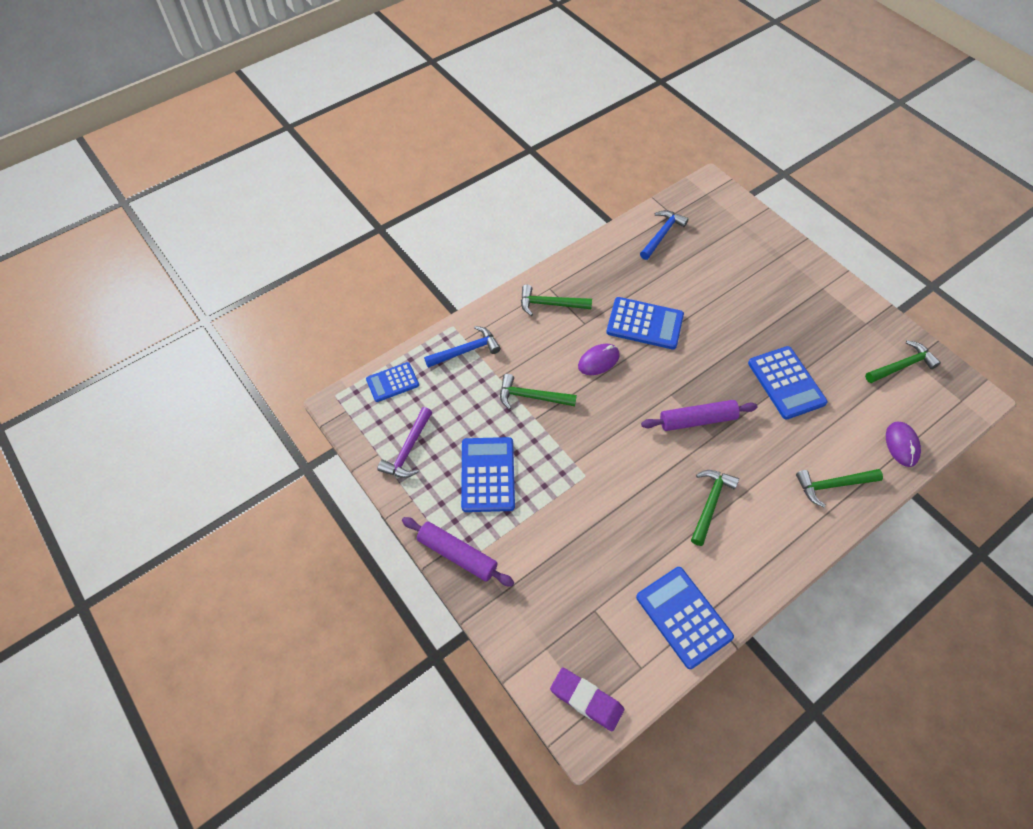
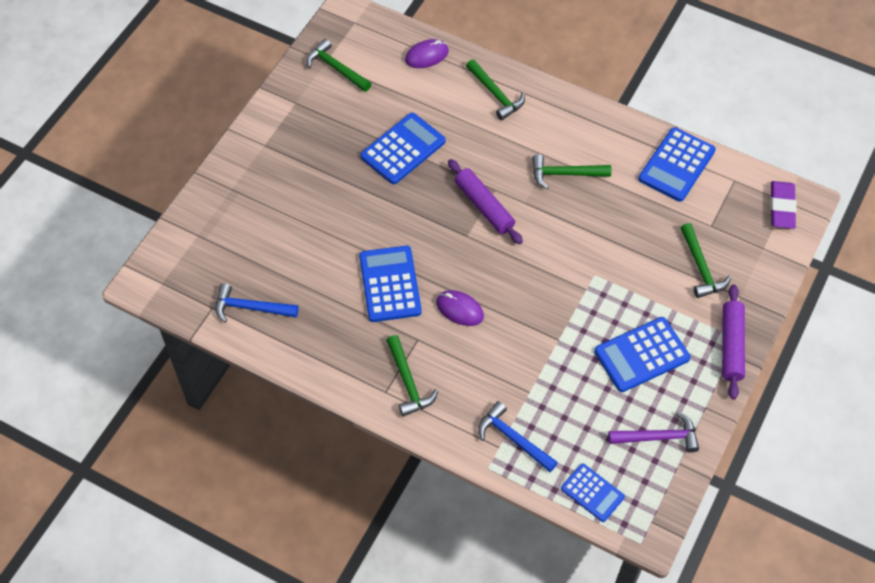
camera: 115 degrees left, 0 degrees up
(532, 397) = (535, 352): green hammer -> green hammer (701, 267)

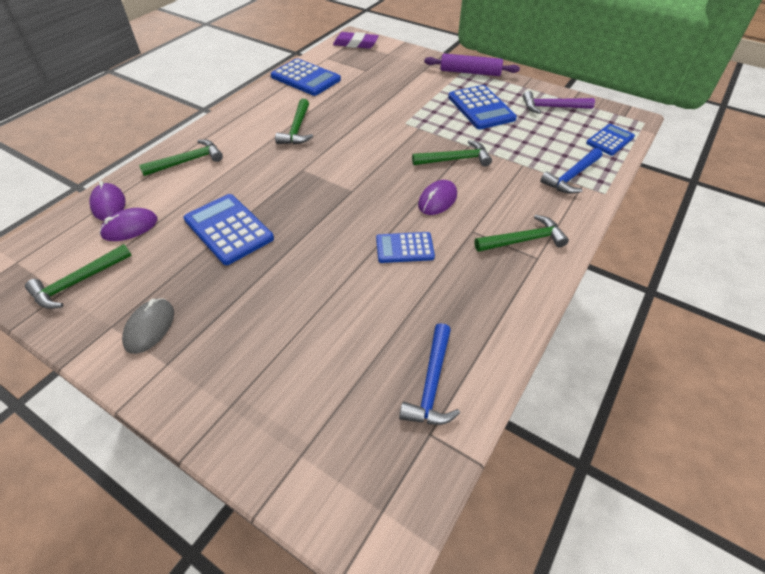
camera: 85 degrees left, 10 degrees down
(295, 126) = (150, 327): none -> grey mouse
(390, 284) = (404, 248): blue calculator -> blue calculator, size x0.63
(399, 80) = (130, 227): none -> purple mouse
(484, 206) = (320, 177): purple rolling pin -> none
(658, 437) = (552, 107): purple hammer -> purple hammer turned 90 degrees counterclockwise
(701, 267) = (402, 77): green hammer -> green hammer (455, 159)

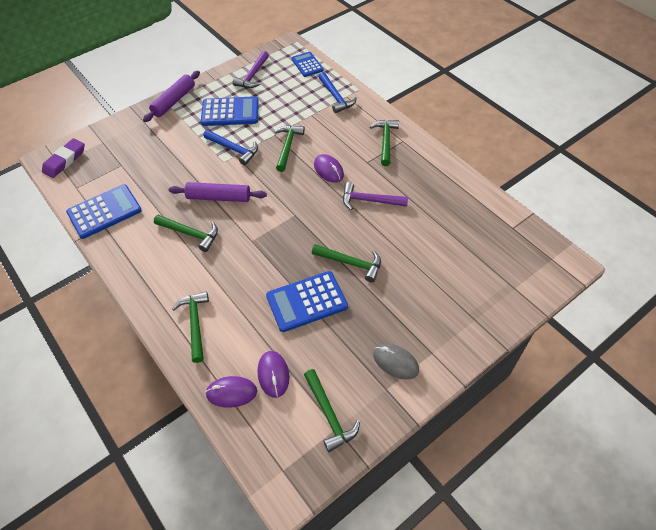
camera: 70 degrees left, 5 degrees up
(294, 253) = (351, 263): none -> green hammer
(352, 133) = (218, 197): none -> purple rolling pin
(404, 248) = (369, 201): blue calculator -> purple hammer
(432, 384) = (482, 218): blue hammer -> blue hammer (234, 149)

